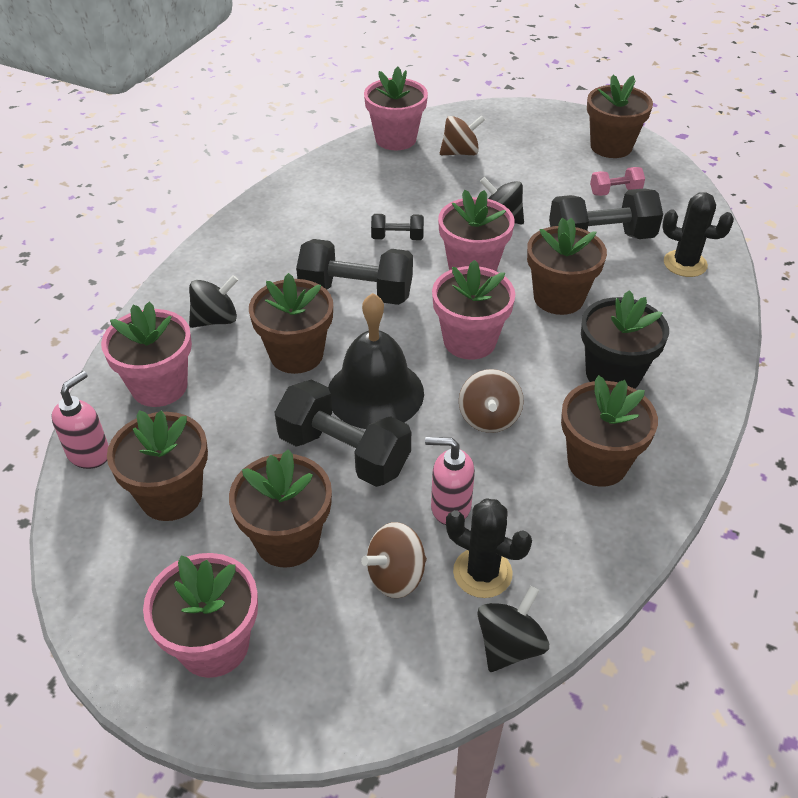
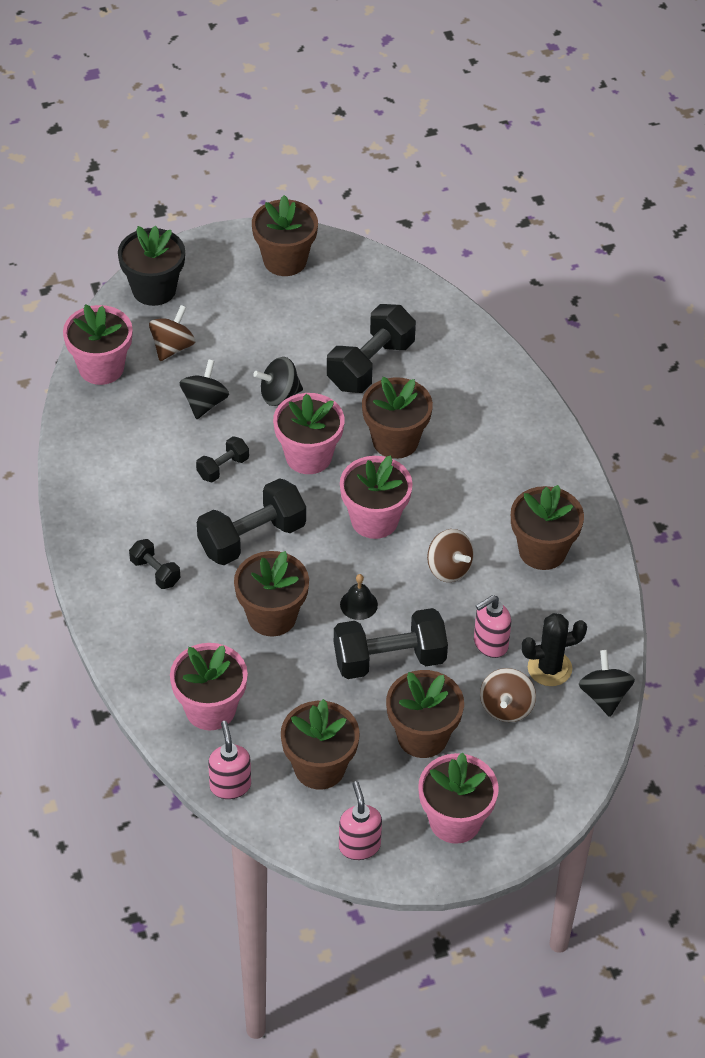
camera: 45 degrees left, 5 degrees up
(107, 592) = (359, 846): none -> pink soap dispenser
(216, 319) = (179, 633): black spinning top -> black spinning top (204, 403)
(257, 271) = (155, 572): none -> black dumbbell
(375, 393) = (358, 604): black bell -> black bell, size x0.44
(613, 374) = (490, 479): black flower pot -> black flower pot (154, 289)
(615, 192) = (335, 309): pink dumbbell -> none
(685, 264) = (449, 349): black cactus -> none

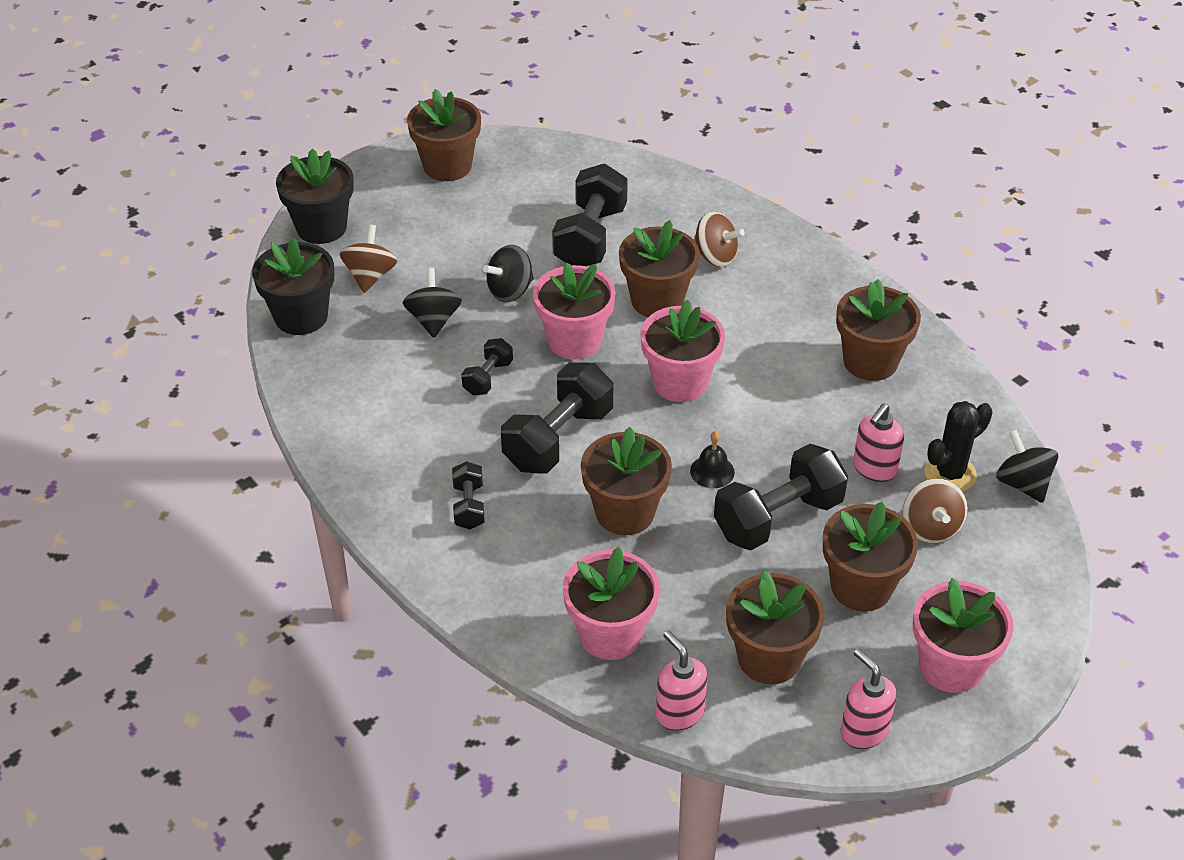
camera: 20 degrees left, 5 degrees down
(101, 367) = (301, 316): pink flower pot -> black flower pot
(155, 572) = (469, 506): black dumbbell -> black dumbbell turned 60 degrees clockwise
(449, 568) = (785, 407): brown spinning top -> brown spinning top (715, 256)

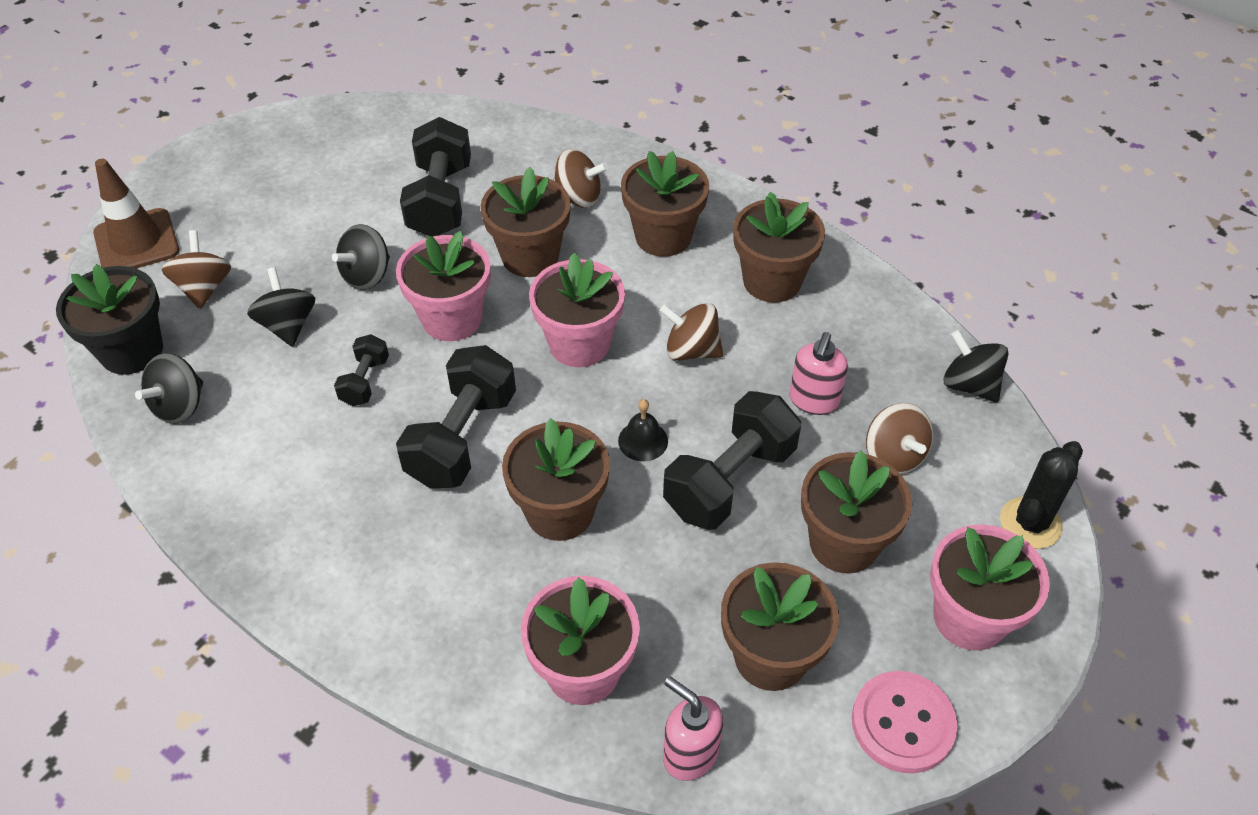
camera: 15 degrees left, 5 degrees up
(321, 227) = (136, 242): black flower pot -> brown traffic cone
(331, 368) = (180, 406): none -> black spinning top
(447, 166) = (266, 149): brown flower pot -> brown flower pot (663, 236)
(469, 506) = (378, 543): black dumbbell -> none
(777, 406) = (691, 350): none -> brown spinning top
(863, 730) = (902, 723): pink soap dispenser -> pink button
(950, 474) = (893, 389): black cactus -> black cactus (1030, 523)

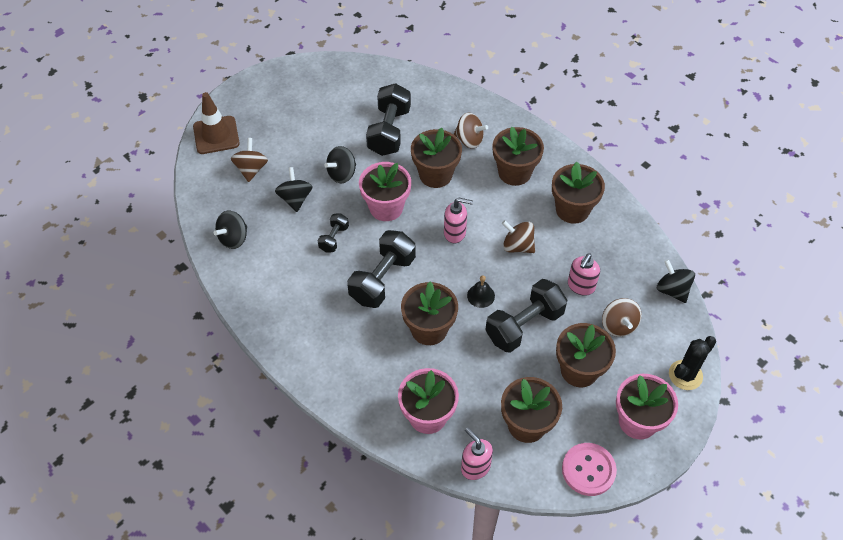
camera: 10 degrees right, 5 degrees up
(132, 351) = (210, 202): black flower pot -> none
(579, 344) = (455, 233): pink flower pot -> pink soap dispenser

